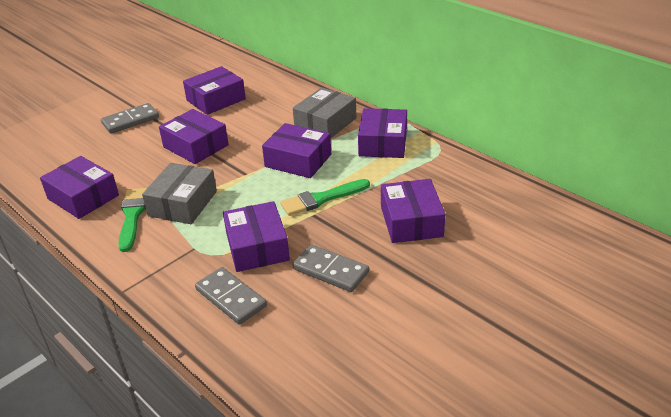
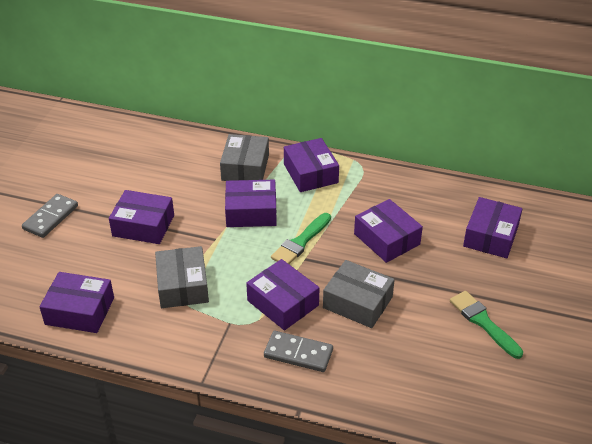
camera: 30 degrees left, 5 degrees up
(132, 216) = (146, 313): green brush -> green brush (483, 322)
(216, 100) = (119, 171): purple box -> purple box (491, 236)
(330, 271) = (357, 302): grey domino -> grey box

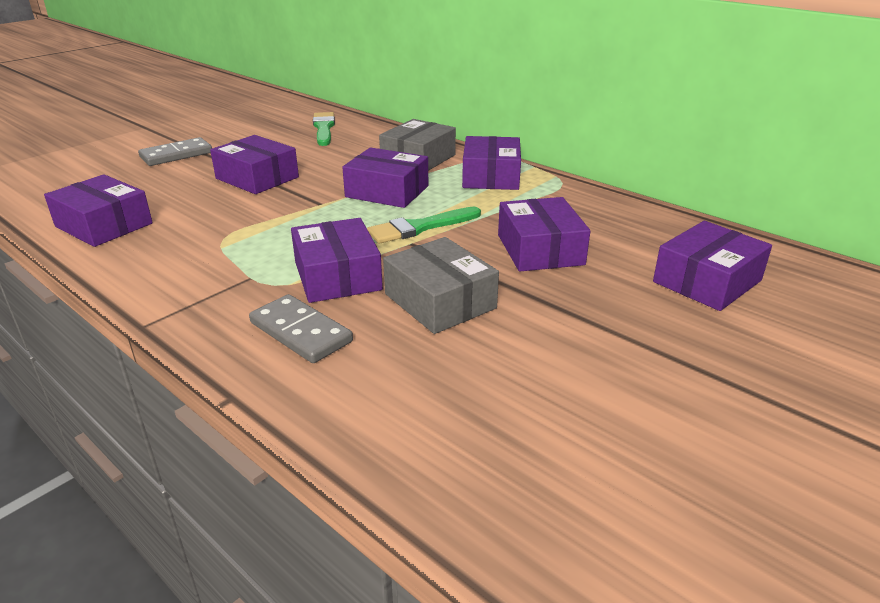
camera: 25 degrees right, 10 degrees down
(182, 286) = (237, 231): grey box -> none
(483, 322) = (626, 377): green brush -> green brush (324, 128)

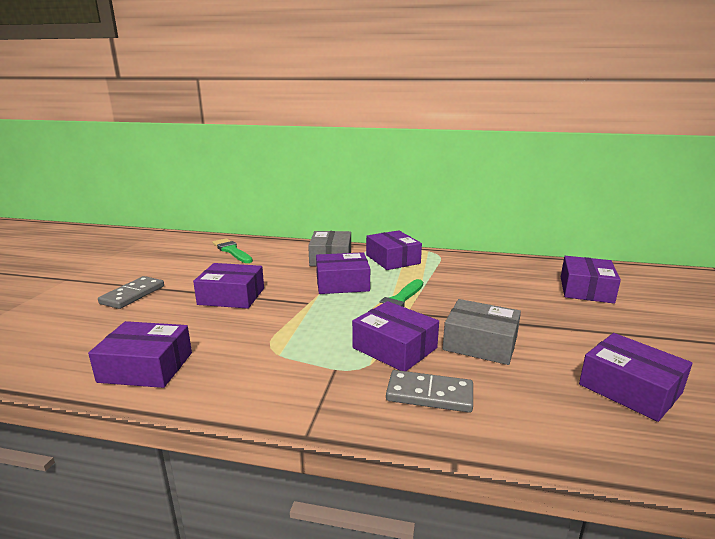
camera: 30 degrees left, 10 degrees down
(540, 249) = (485, 295): purple box -> purple box (629, 389)

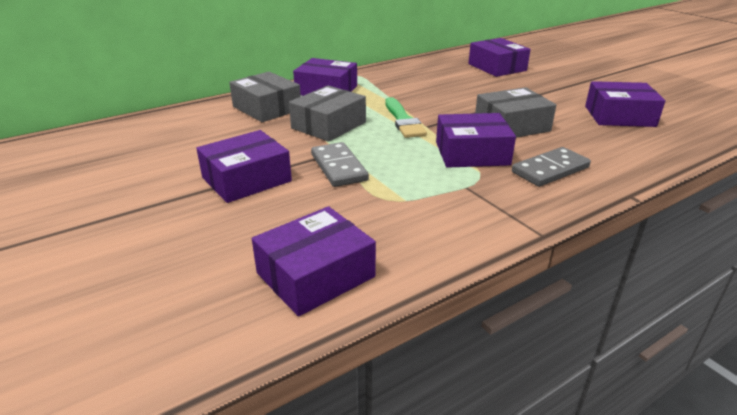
camera: 45 degrees left, 10 degrees up
(132, 295) = (112, 232): grey domino -> grey domino (338, 167)
(231, 251) = (131, 140): green brush -> none
(342, 283) = (329, 125): purple box -> grey box

